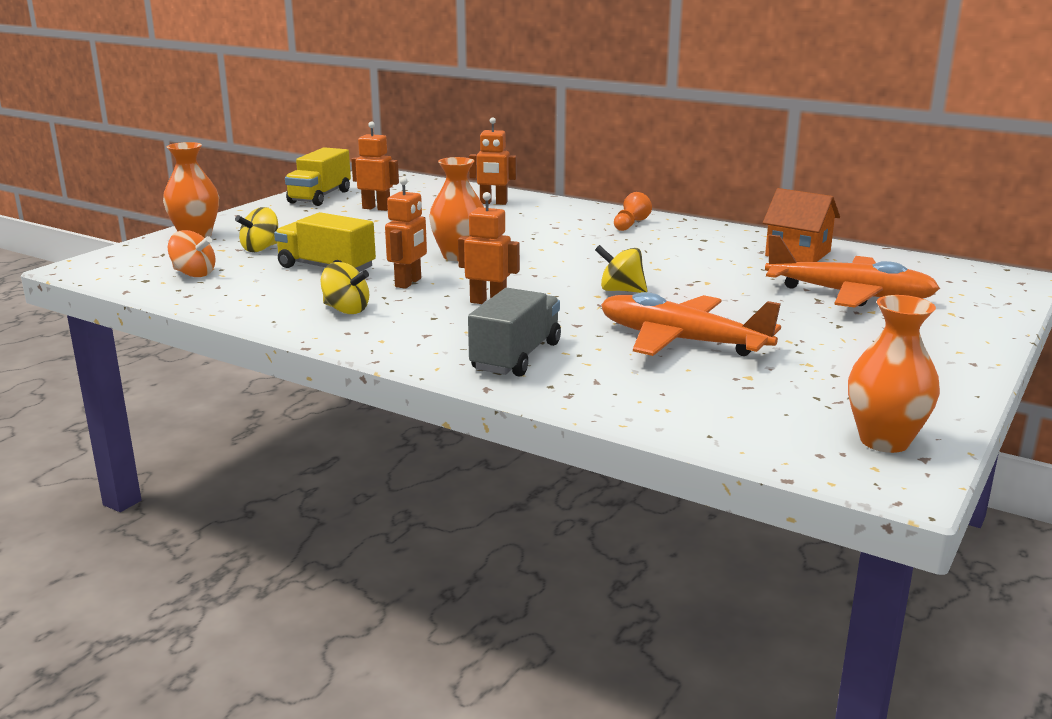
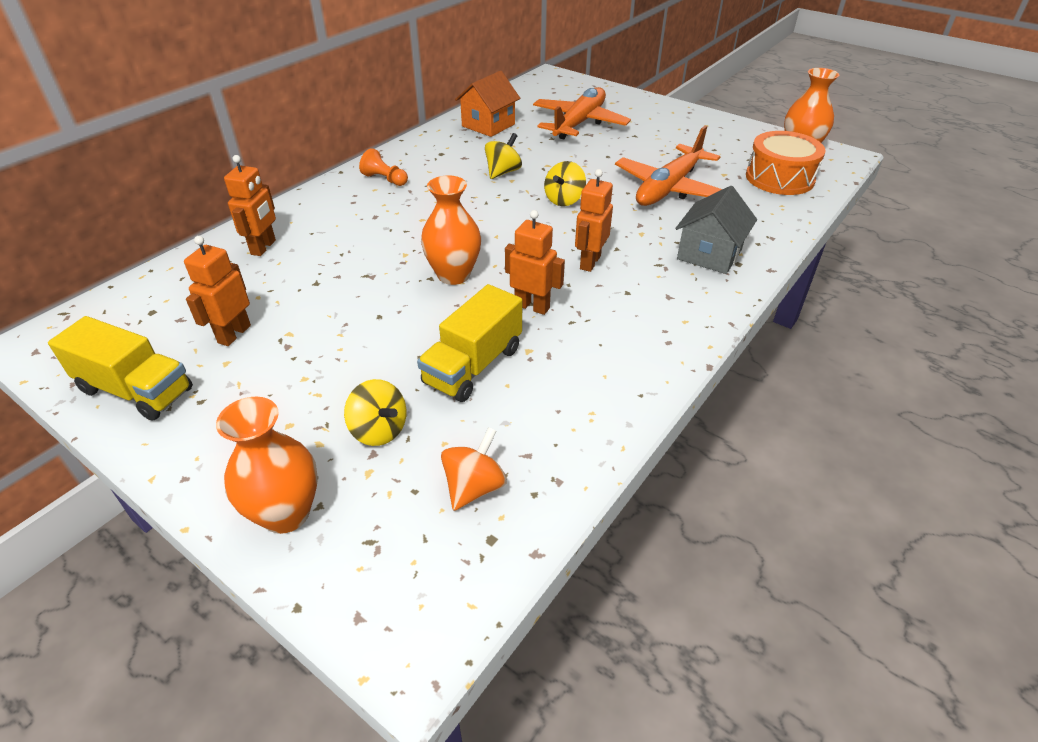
camera: 85 degrees left, 20 degrees up
(346, 310) = (609, 345): yellow spinning top -> yellow spinning top (503, 172)
(516, 357) = (709, 254): grey truck -> grey house
(760, 415) = (779, 178): none -> orange drum

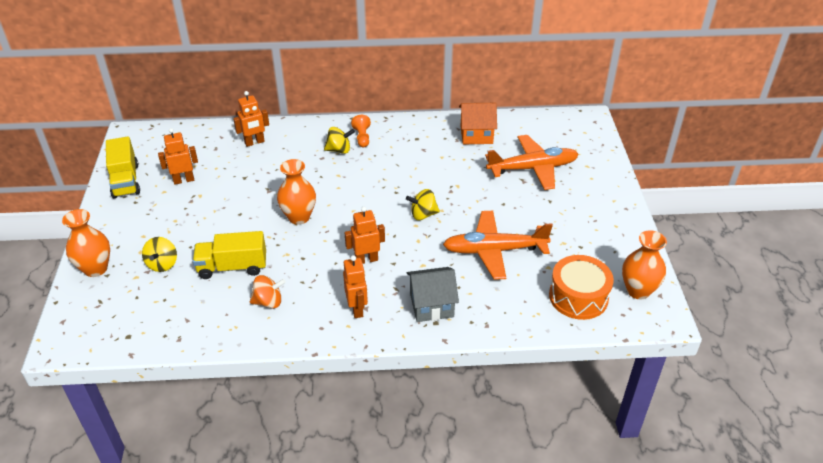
camera: 50 degrees right, 0 degrees up
(474, 487) = (153, 314): orange spinning top -> orange spinning top (268, 302)
(503, 172) = (425, 173): yellow spinning top -> yellow spinning top (339, 150)
(532, 306) = (301, 260): orange robot -> orange robot (357, 309)

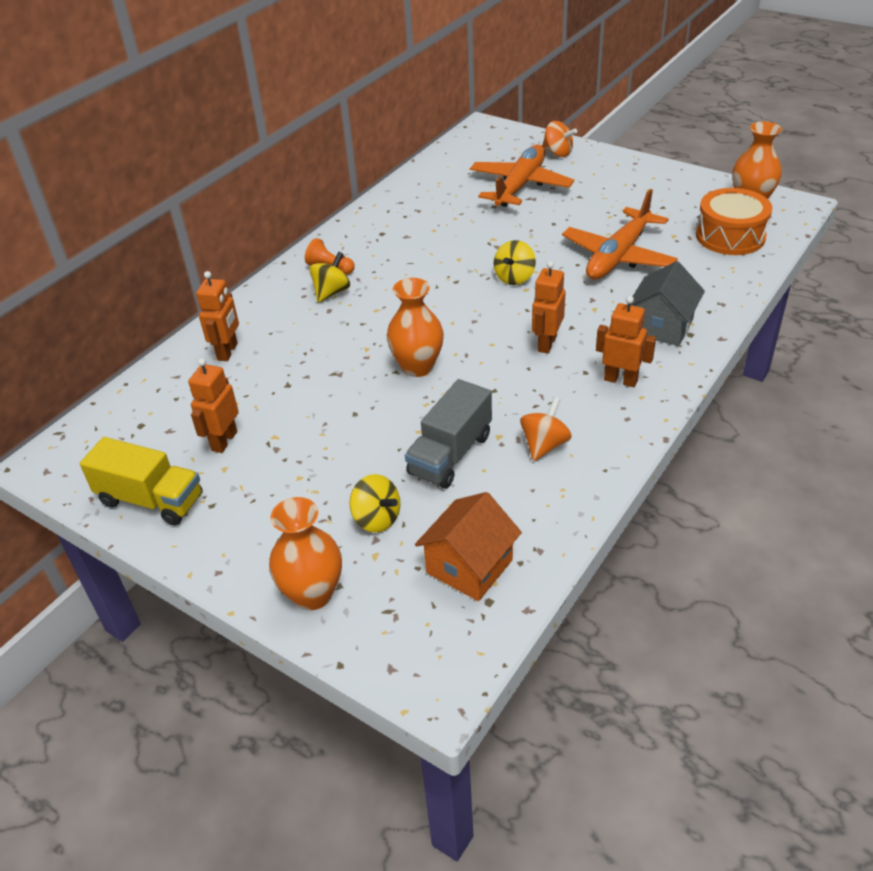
camera: 50 degrees left, 0 degrees up
(232, 267) = (450, 454): yellow truck -> grey truck
(476, 135) = (425, 195): orange house -> orange house (469, 566)
(595, 166) = (558, 153): none -> orange spinning top

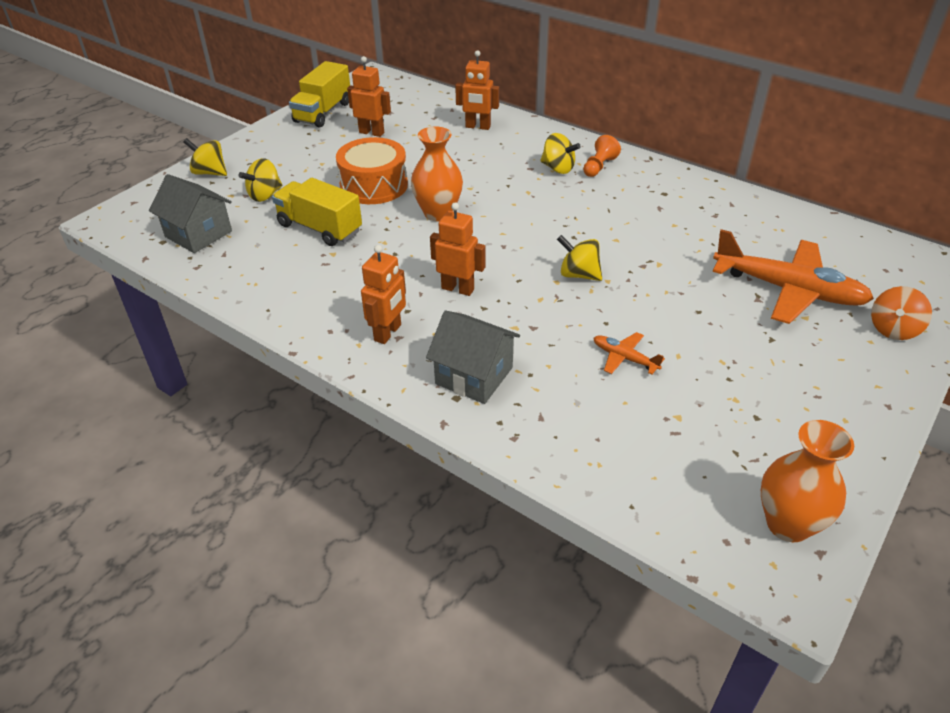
camera: 90 degrees right, 0 degrees up
(313, 594) = (210, 172): orange vase -> yellow spinning top
(450, 454) = (320, 228): grey truck -> yellow truck
(469, 566) = (198, 234): orange house -> grey house
(544, 445) = (312, 277): orange spinning top -> none
(618, 256) = (625, 358): orange plane -> orange plane, size x0.45
(730, 236) = (681, 477): orange drum -> orange drum (374, 185)

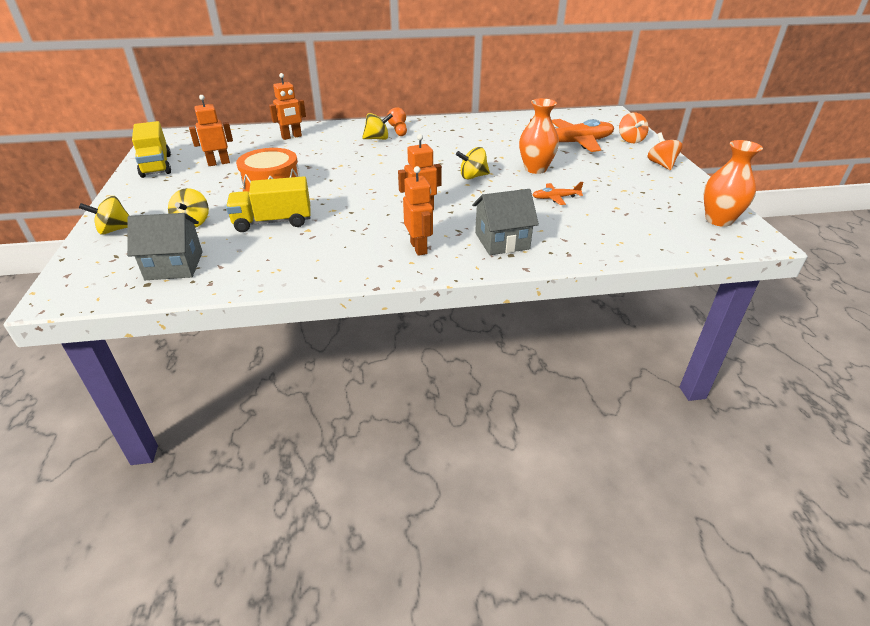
camera: 45 degrees left, 5 degrees down
(438, 213) = (343, 183): orange vase -> orange vase (535, 169)
(867, 393) = (661, 164): none -> orange spinning top

